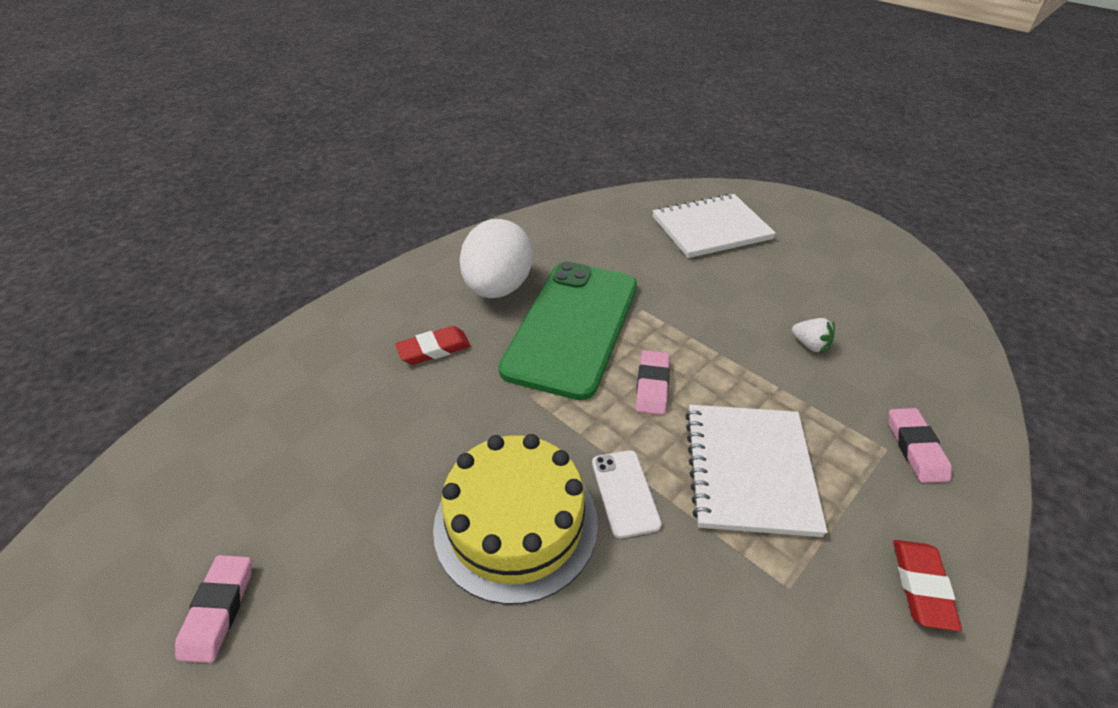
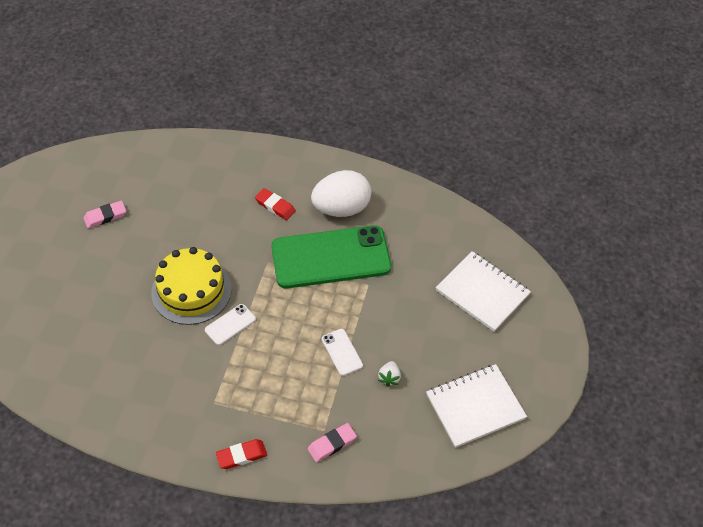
camera: 60 degrees right, 10 degrees up
(652, 385) = (307, 311): pink eraser -> none
(746, 375) = (342, 352): none -> white phone
(749, 470) = (272, 371): white notebook -> white notebook (475, 407)

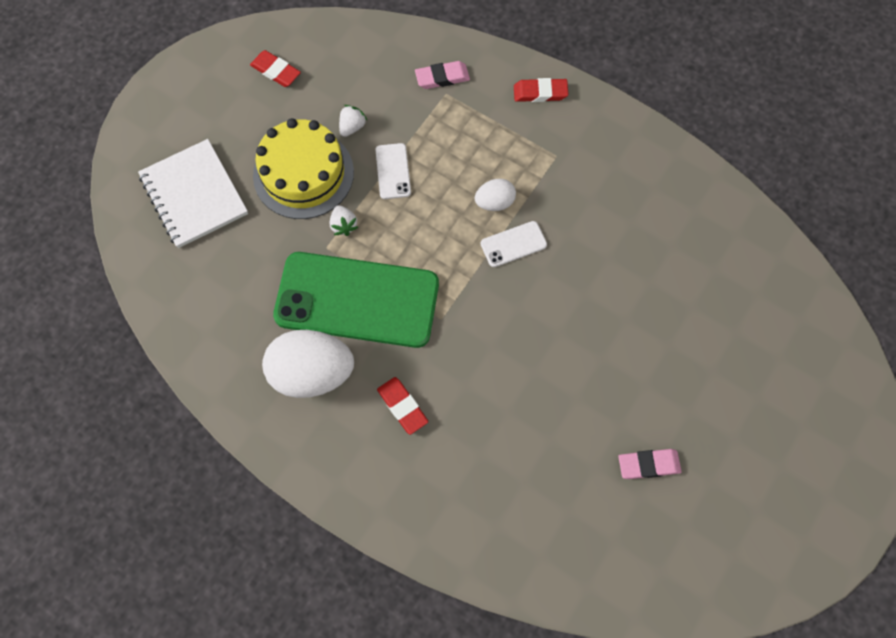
camera: 160 degrees left, 15 degrees up
(191, 290) = (550, 306): yellow cake -> yellow cake (303, 174)
(253, 351) = (494, 202): none -> white egg
(362, 302) = (343, 225): none -> white strawberry
(475, 407) = (276, 71): white notebook -> red eraser

